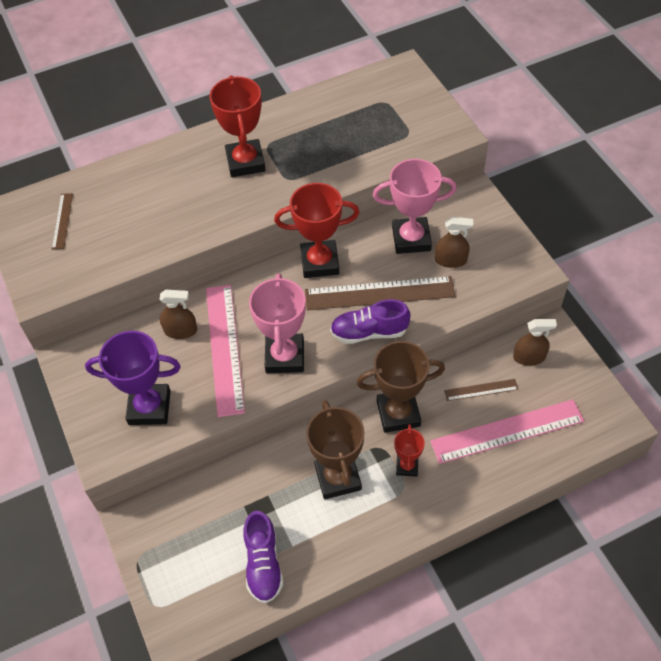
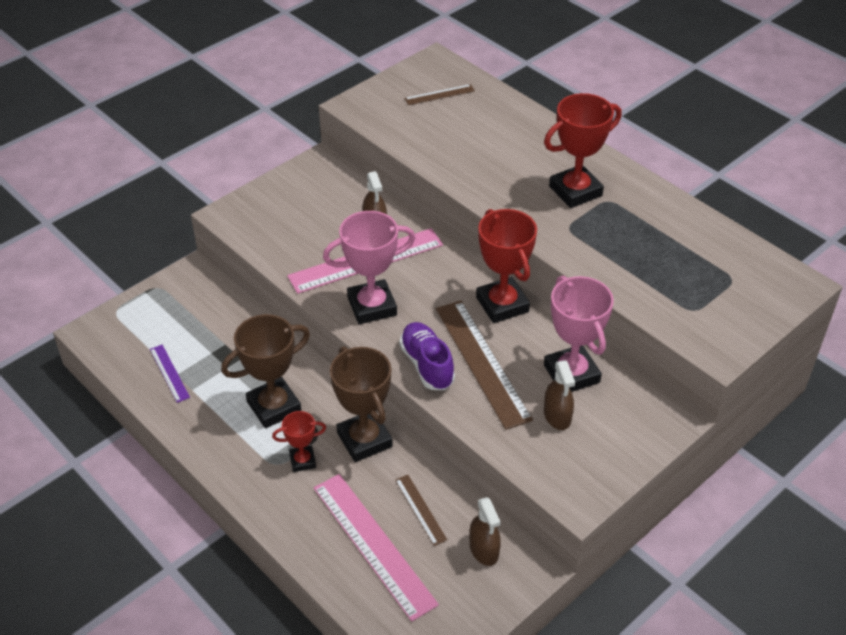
camera: 70 degrees right, 10 degrees down
(149, 407) = (284, 229): purple trophy -> none
(263, 564) = (169, 373): purple shoe -> purple ruler

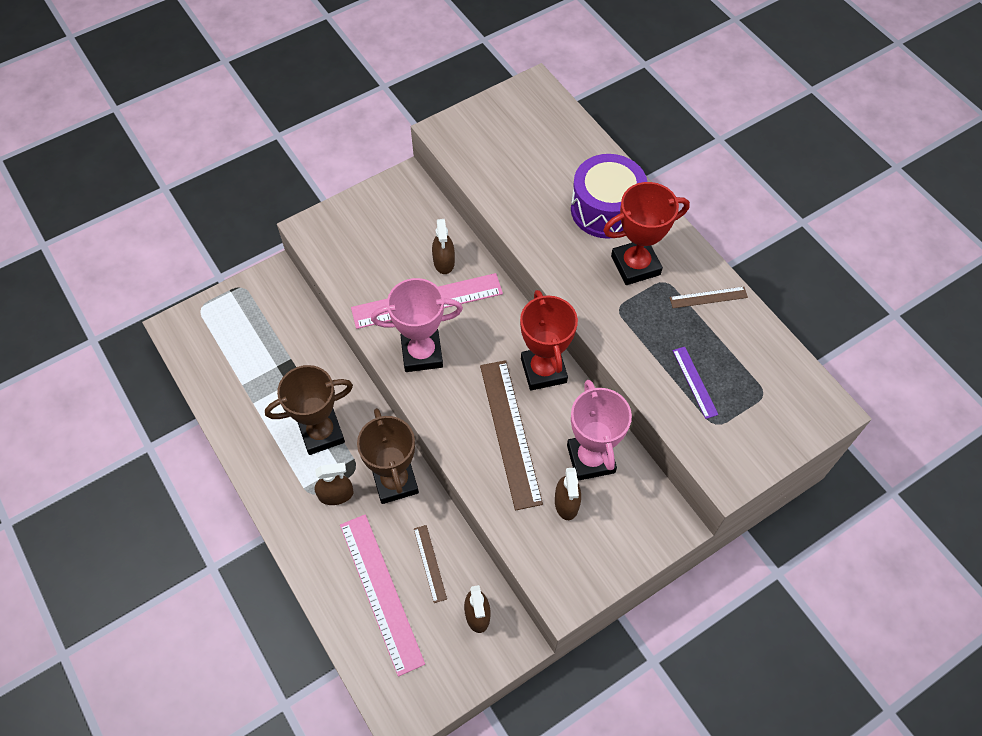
camera: 10 degrees right, 15 degrees up
(169, 373) = (236, 382): purple ruler -> purple ruler (695, 382)
(302, 461) = (336, 494): red trophy -> brown spray bottle
(427, 365) = (458, 427): purple shoe -> none
(439, 95) = (529, 129): brown ruler -> brown ruler (708, 297)
(533, 150) = (606, 209): none -> purple drum

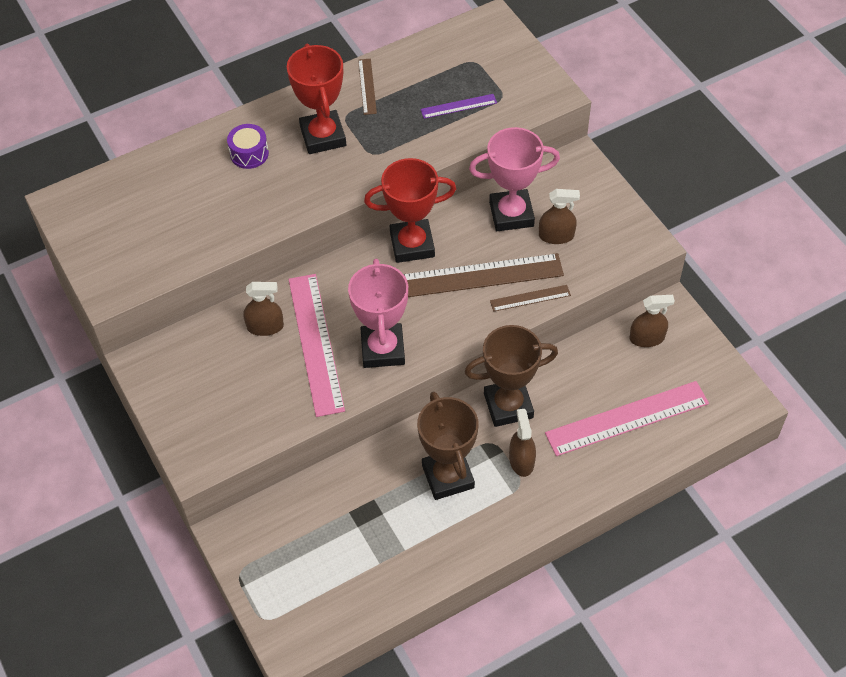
camera: 85 degrees left, 5 degrees down
(430, 563) = (596, 376): brown ruler -> brown ruler (530, 298)
(606, 209) = (249, 154): purple drum -> purple drum, size x0.51

